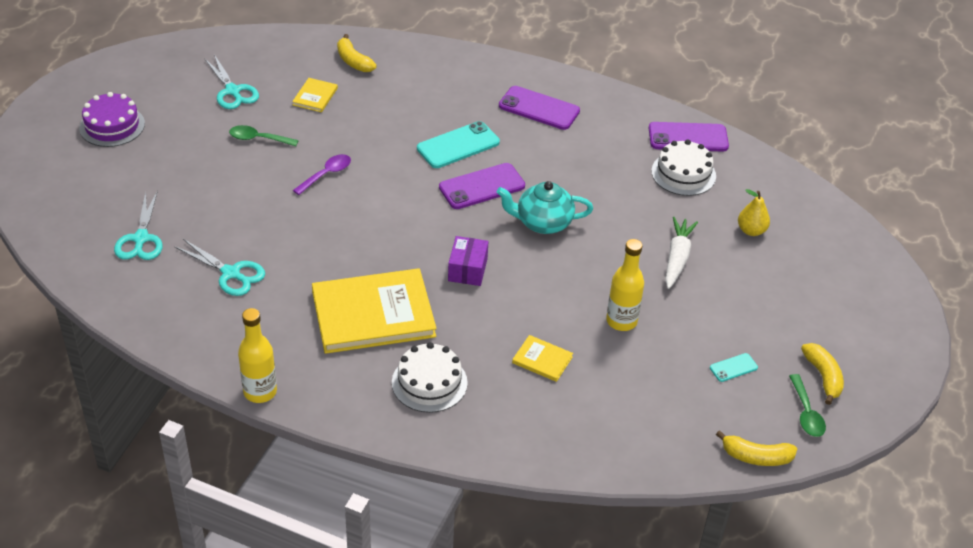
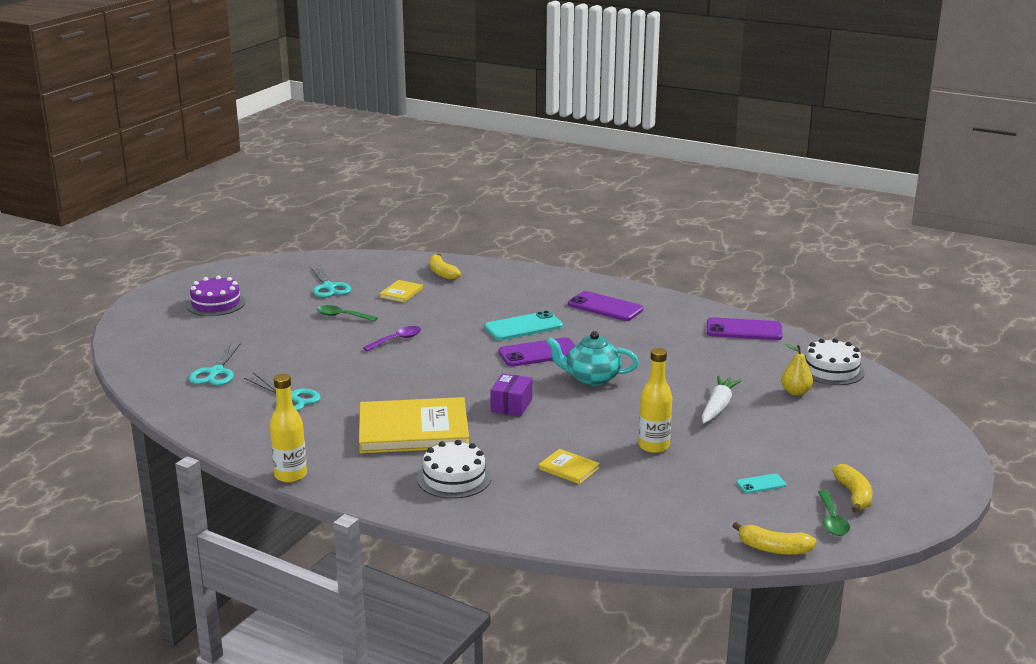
camera: 10 degrees right, 20 degrees down
(683, 173) = (735, 352): white cake -> white cake (831, 370)

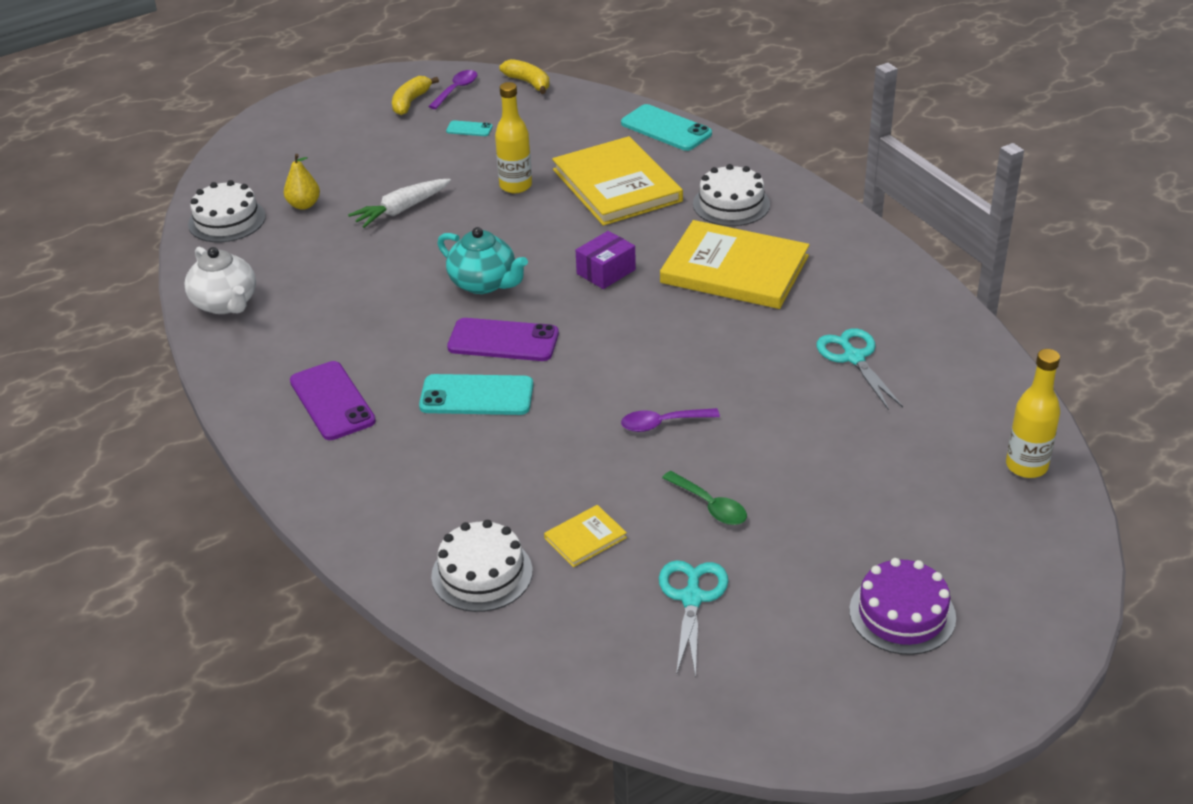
camera: 150 degrees left, 15 degrees up
(216, 372) = (938, 434): turquoise scissors -> none
(290, 475) = (891, 249): yellow bottle -> yellow bottle (1026, 466)
(442, 273) = (482, 573): yellow banana -> white cake
(569, 468) = (617, 185): yellow book -> yellow book, size x2.30
(578, 535) = (666, 128): none -> turquoise phone
(744, 330) = (225, 303): purple phone -> white teapot
(832, 520) = (456, 90): green spoon -> purple spoon

